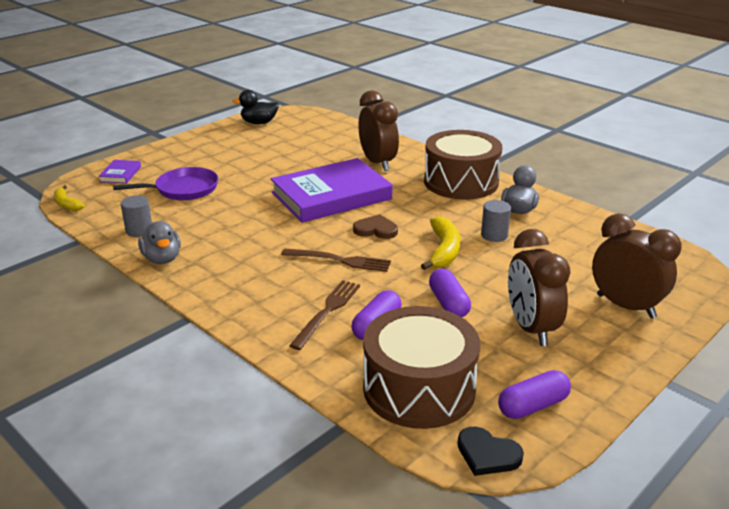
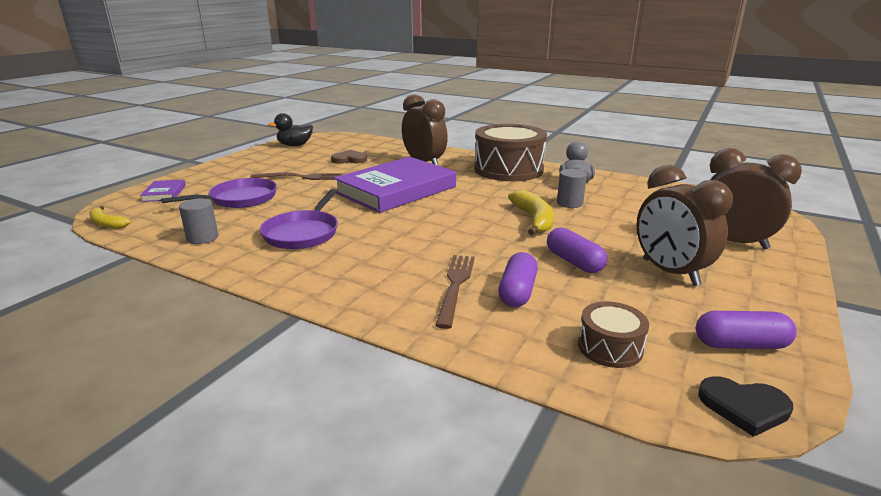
camera: 15 degrees left, 5 degrees down
(162, 259) = (240, 260): grey duck -> none
(224, 237) = (303, 233): none -> purple pan
(340, 260) = (439, 239): brown fork -> brown fork (300, 177)
(376, 230) = (457, 211): brown heart -> brown heart (349, 159)
(419, 388) = (610, 347): brown drum -> brown drum, size x0.47
(533, 406) = (740, 344): purple capsule -> purple capsule turned 45 degrees clockwise

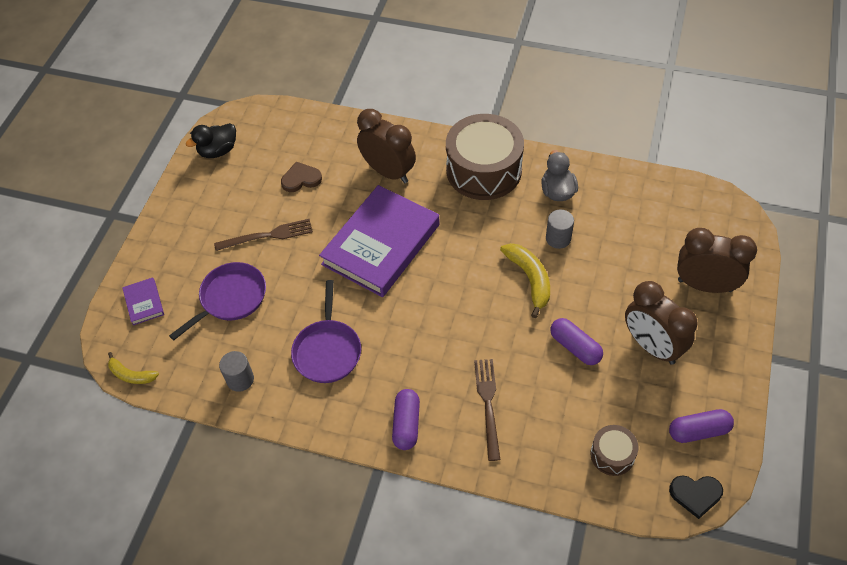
camera: 10 degrees left, 30 degrees up
(517, 292) = (537, 401): purple capsule -> purple capsule (406, 424)

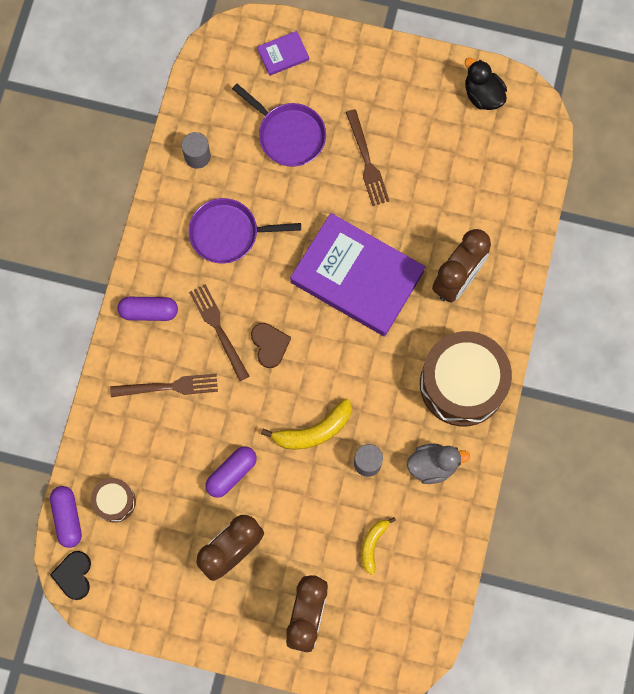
camera: 85 degrees right, 20 degrees up
(131, 375) = (203, 58): yellow banana -> yellow banana (373, 544)
(301, 179) = (444, 187): brown heart -> brown heart (269, 345)
(427, 359) = (218, 329): none -> brown fork
(698, 431) = (138, 586): purple capsule -> purple capsule (67, 518)

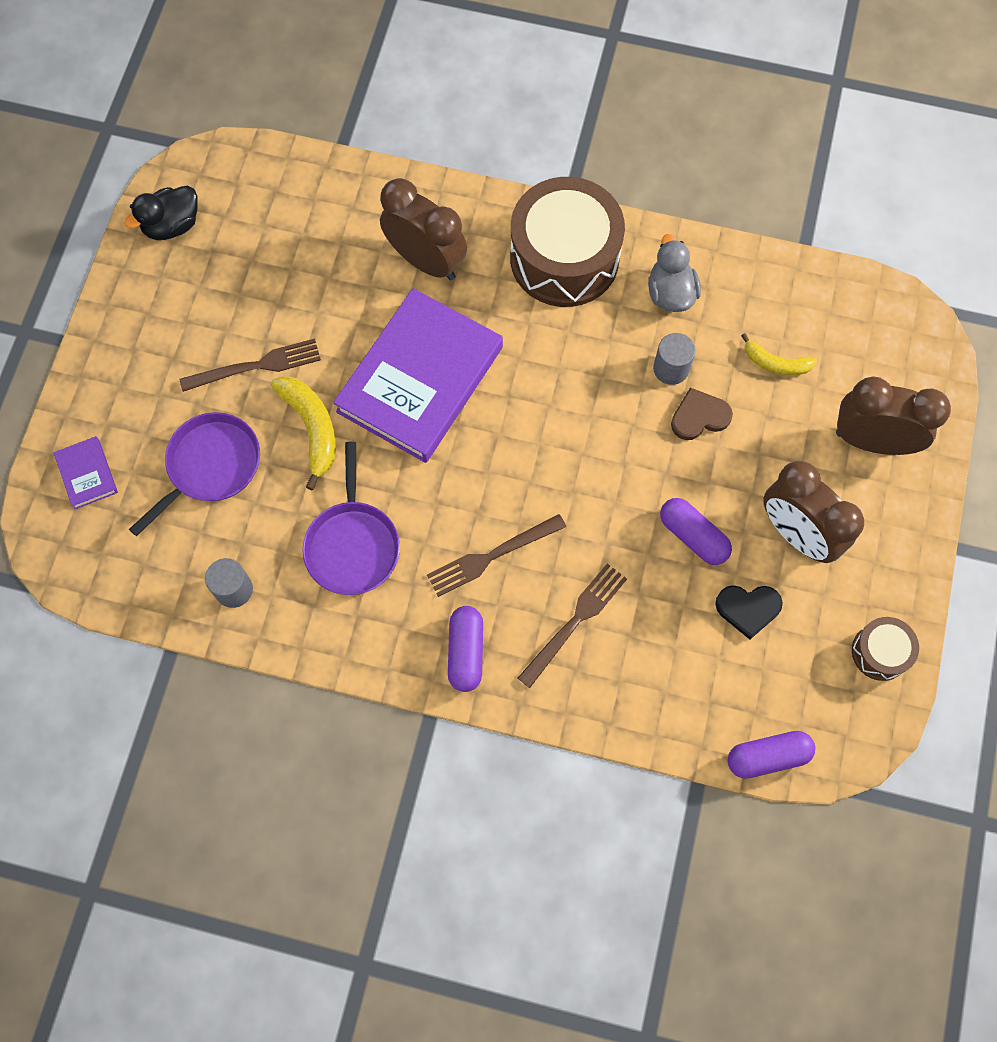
camera: 90 degrees left, 5 degrees down
(74, 575) = (847, 744): black heart -> black heart (748, 609)
(115, 501) = (740, 691): brown drum -> brown drum (880, 652)
(169, 387) = (575, 621): brown fork -> brown fork turned 45 degrees clockwise
(269, 345) = (514, 489): brown heart -> brown heart (699, 416)
(313, 431) = (631, 434): yellow banana -> yellow banana (312, 429)

